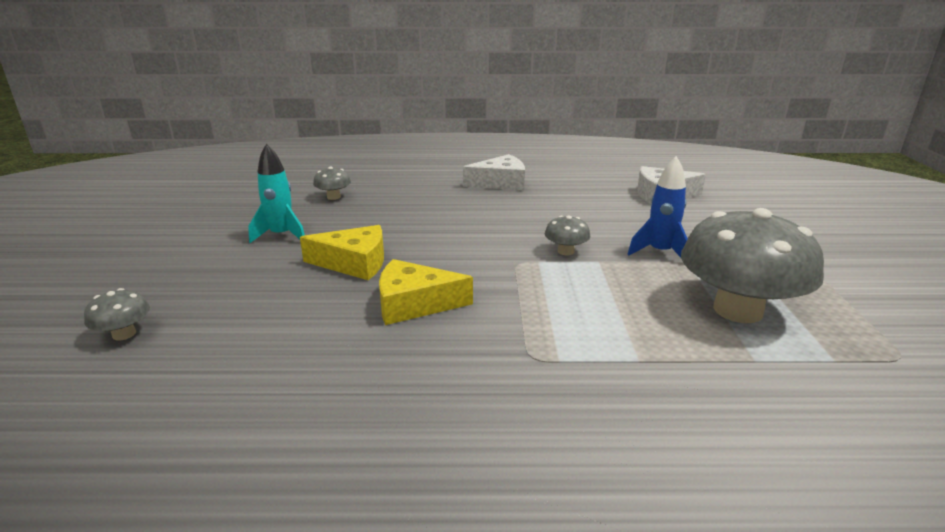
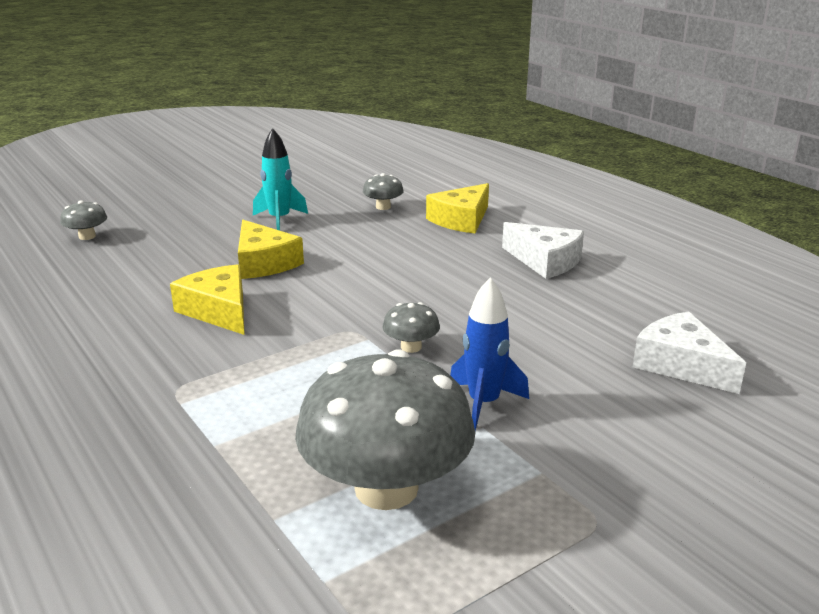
camera: 55 degrees right, 0 degrees up
(402, 183) = (461, 220): none -> yellow cheese

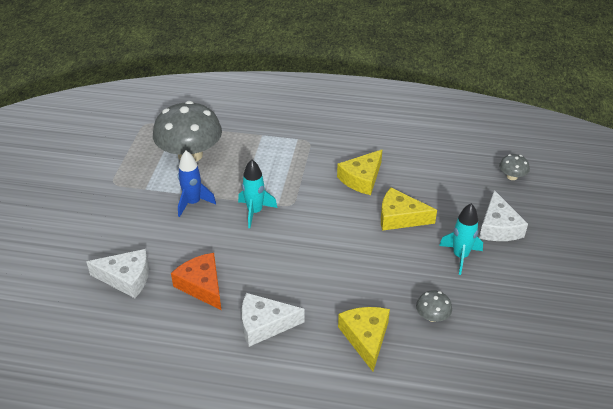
camera: 135 degrees right, 15 degrees up
(201, 218) = (498, 227): none -> white cheese
(219, 310) = (361, 179): yellow cheese -> yellow cheese turned 120 degrees clockwise
(411, 347) = (255, 212): grey mushroom -> turquoise rocket
(579, 314) = (202, 285): none -> orange cheese

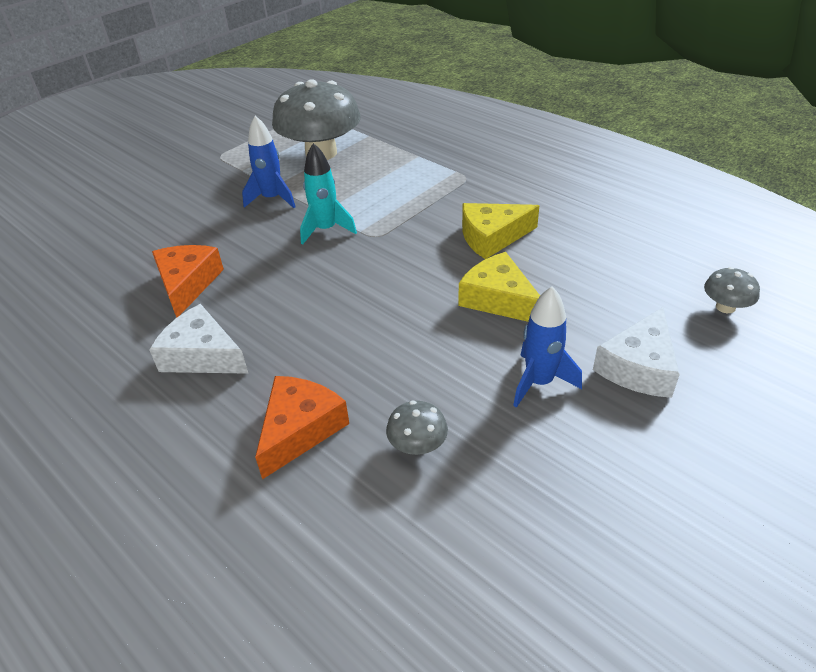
camera: 35 degrees right, 0 degrees up
(126, 278) = (128, 247): white cheese -> none
(366, 338) = (300, 429): yellow cheese -> orange cheese
(460, 256) = (539, 382): turquoise rocket -> blue rocket

